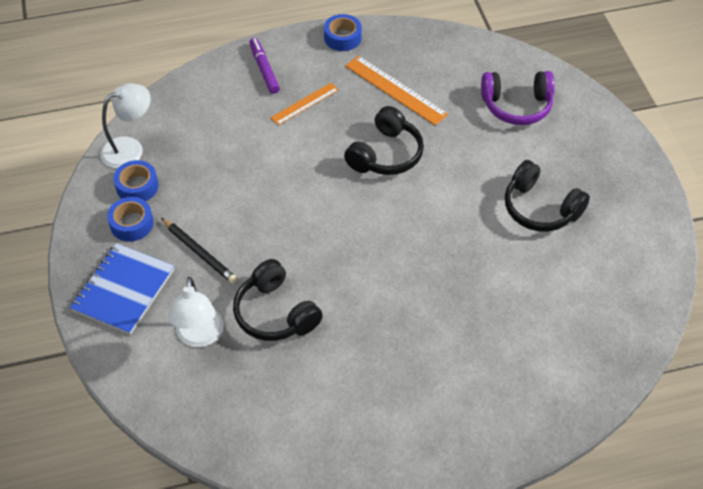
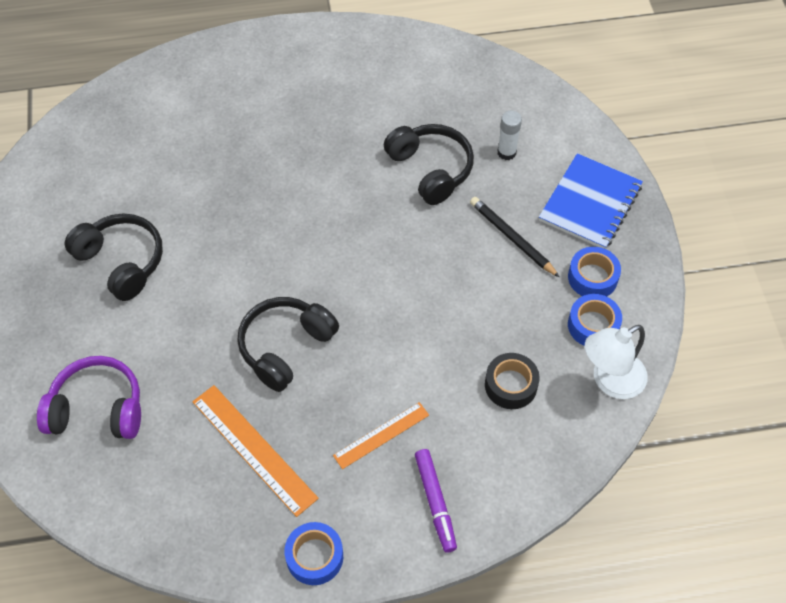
camera: 175 degrees left, 5 degrees up
(200, 336) = (506, 152): white lamp -> white glue stick
(208, 141) = (510, 385): none -> black tape

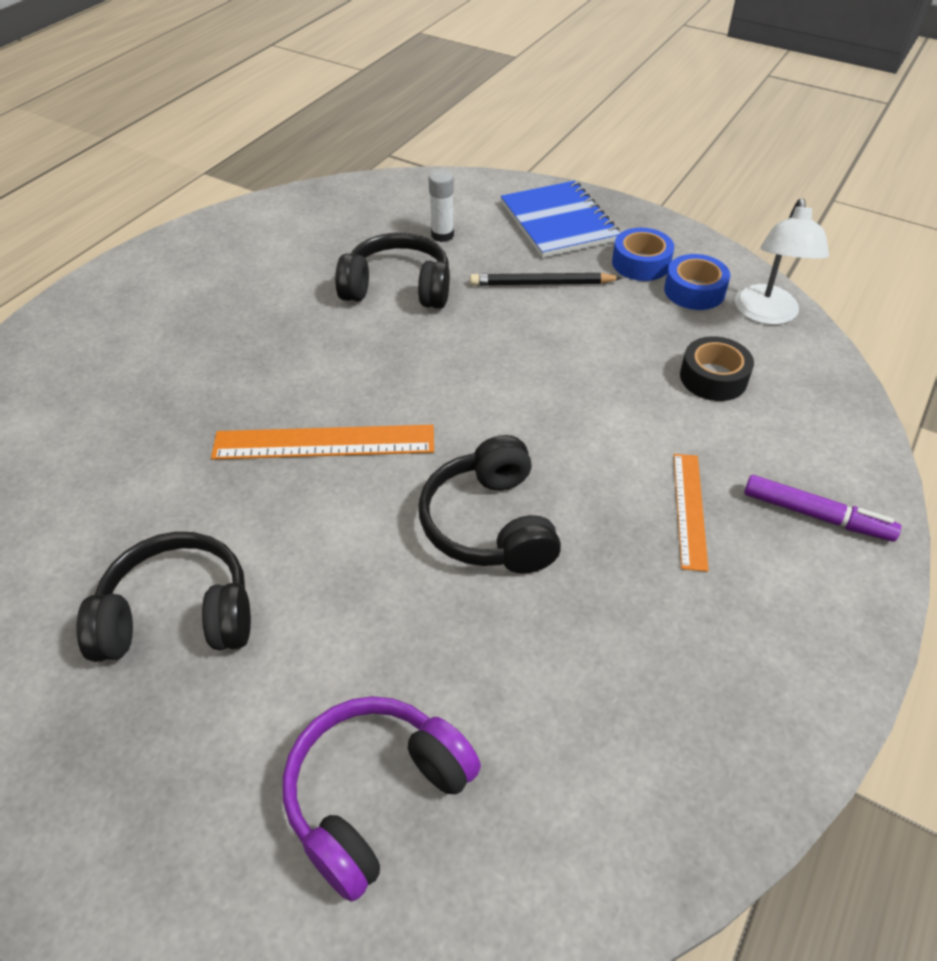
camera: 50 degrees left, 10 degrees down
(254, 449) = (607, 643): orange ruler -> orange ruler (324, 442)
(314, 557) = (816, 673): blue tape -> none

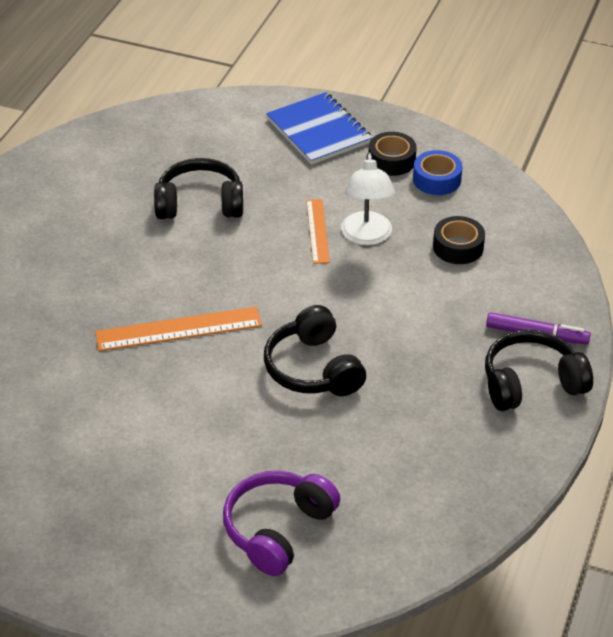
camera: 10 degrees left, 5 degrees down
(178, 615) = (115, 452): black headphones -> black headphones (531, 383)
(442, 235) = (224, 153): white glue stick -> none
(541, 284) = (315, 187): black pencil -> none
(641, 263) = (391, 160): blue tape -> black tape
(690, 510) = (450, 342): orange ruler -> orange ruler (317, 231)
(767, 314) = (494, 193): white lamp -> white lamp (366, 237)

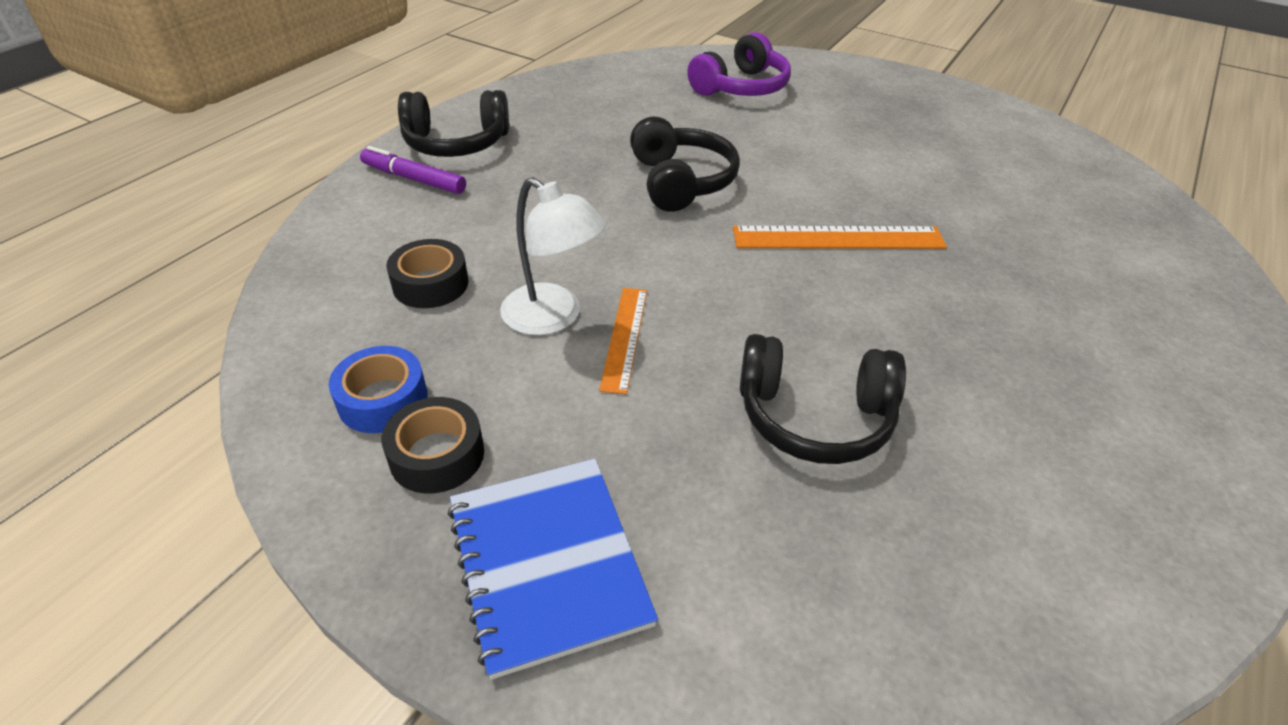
camera: 170 degrees left, 0 degrees up
(366, 237) = (553, 318): white lamp -> white lamp turned 120 degrees clockwise

